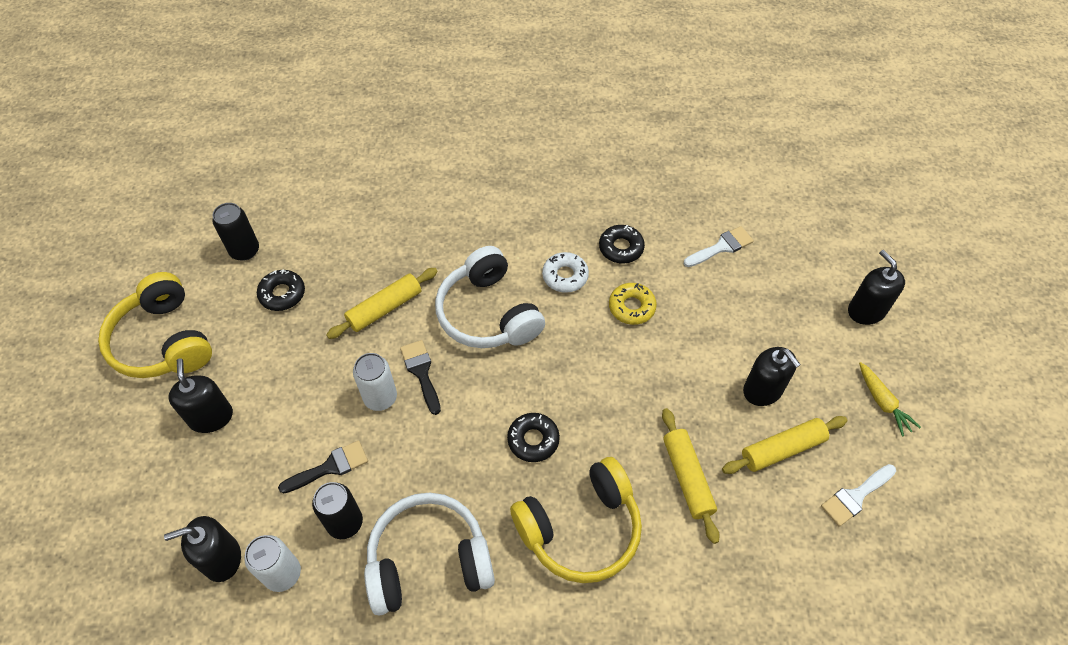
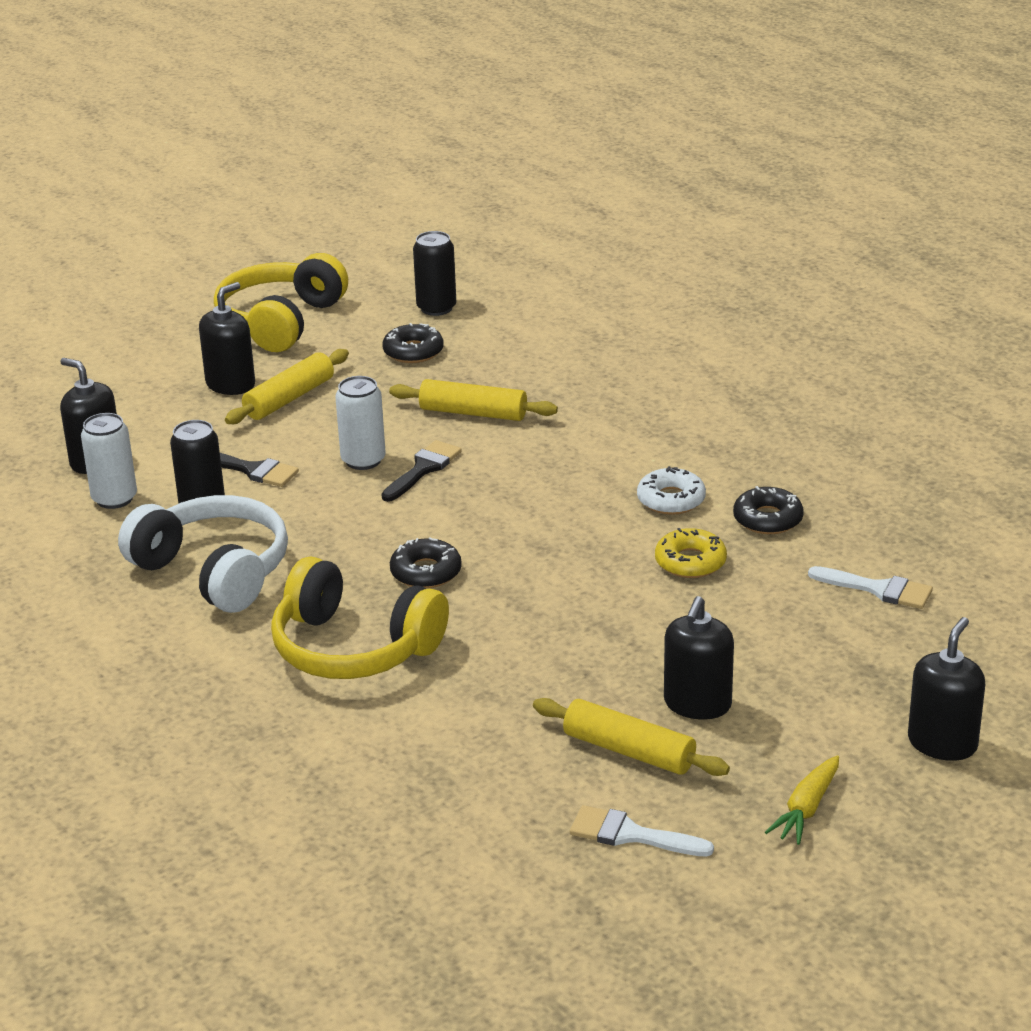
camera: 55 degrees right, 25 degrees down
(488, 313) = (550, 474): white headphones -> none
(687, 477) = (503, 694): yellow rolling pin -> yellow rolling pin (289, 398)

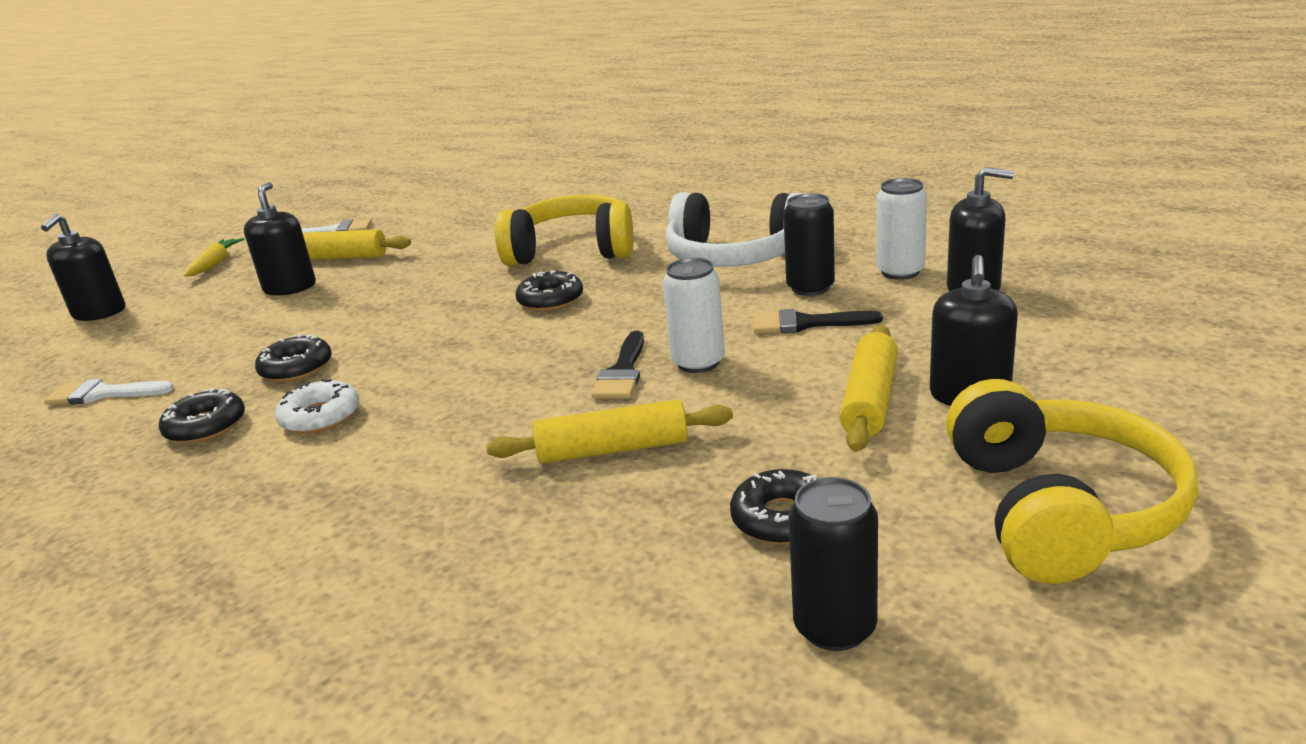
camera: 160 degrees right, 5 degrees down
(690, 562) = (296, 368): yellow donut -> black donut

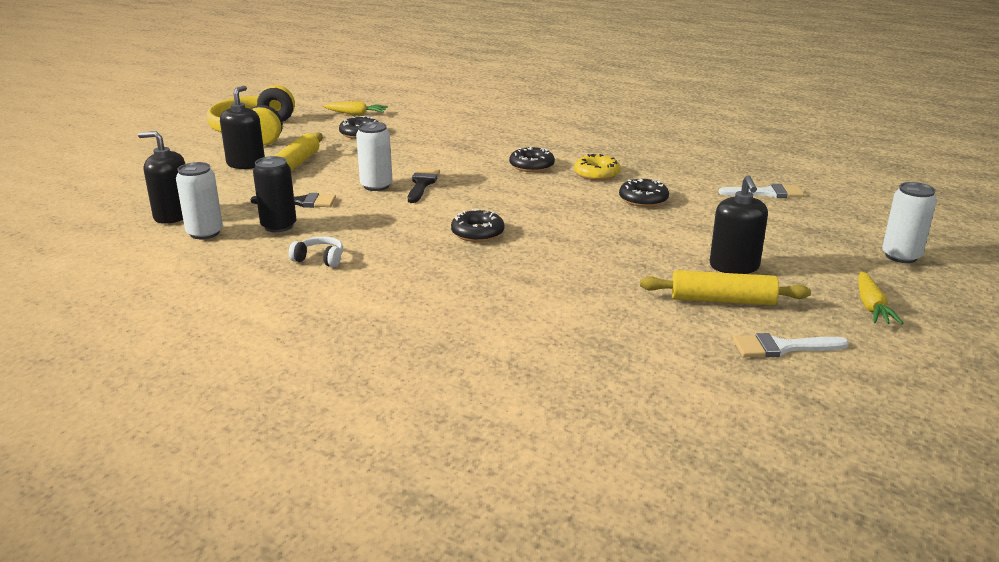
camera: 175 degrees right, 0 degrees up
(99, 313) = (901, 256): black soap dispenser -> white can
(206, 426) = (664, 173): black donut -> black donut (531, 166)
(320, 417) = (597, 174): white donut -> yellow donut
(572, 250) = (468, 282): yellow headphones -> none
(613, 449) = (428, 154): yellow rolling pin -> none
(734, 257) = (319, 259): white headphones -> white headphones, size x0.41
(835, 627) = (356, 114): black can -> yellow carrot

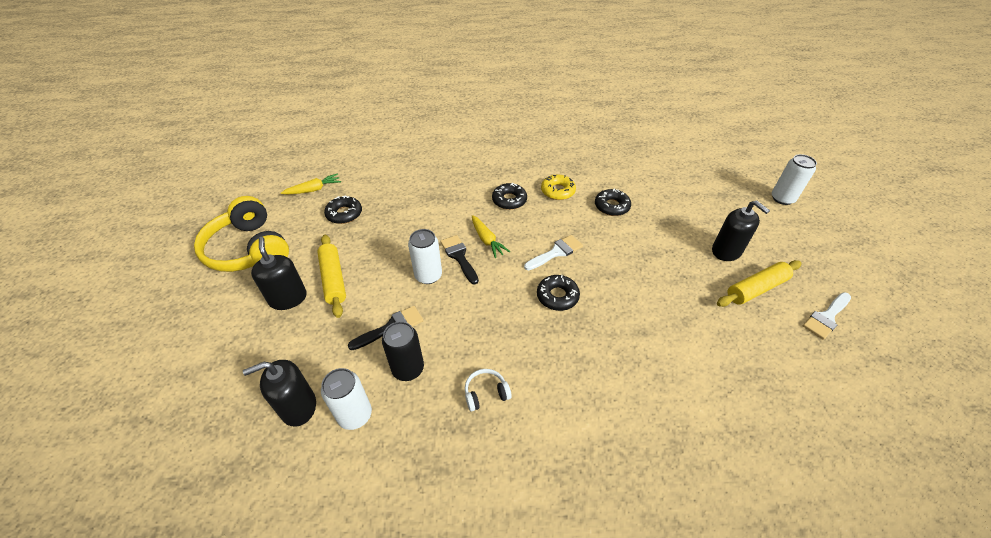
camera: 35 degrees left, 20 degrees up
(767, 193) = (665, 168): white brush -> white brush (556, 252)
(871, 307) = (819, 253): yellow carrot -> yellow carrot (487, 240)

